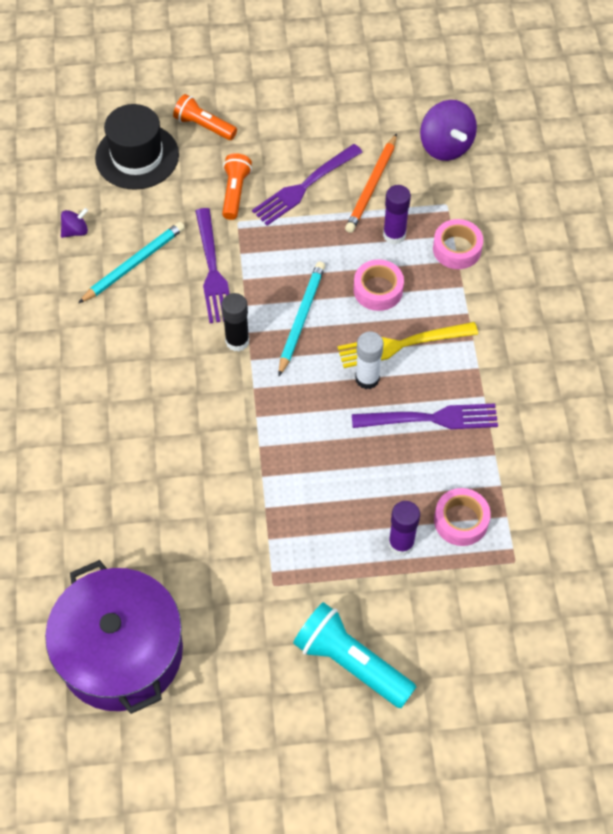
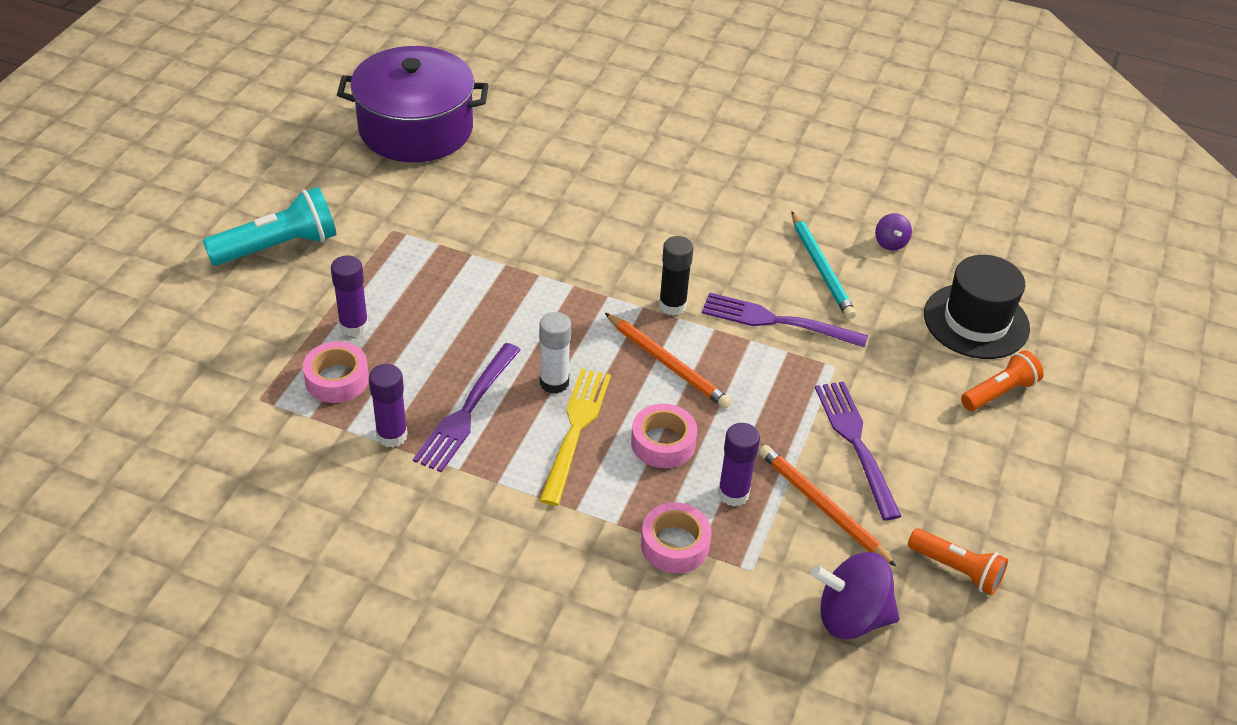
camera: 115 degrees right, 15 degrees down
(235, 192) = (879, 380): orange flashlight -> orange flashlight (956, 569)
(301, 319) = (667, 363): turquoise pencil -> orange pencil
(485, 452) = (392, 435): none -> purple glue stick

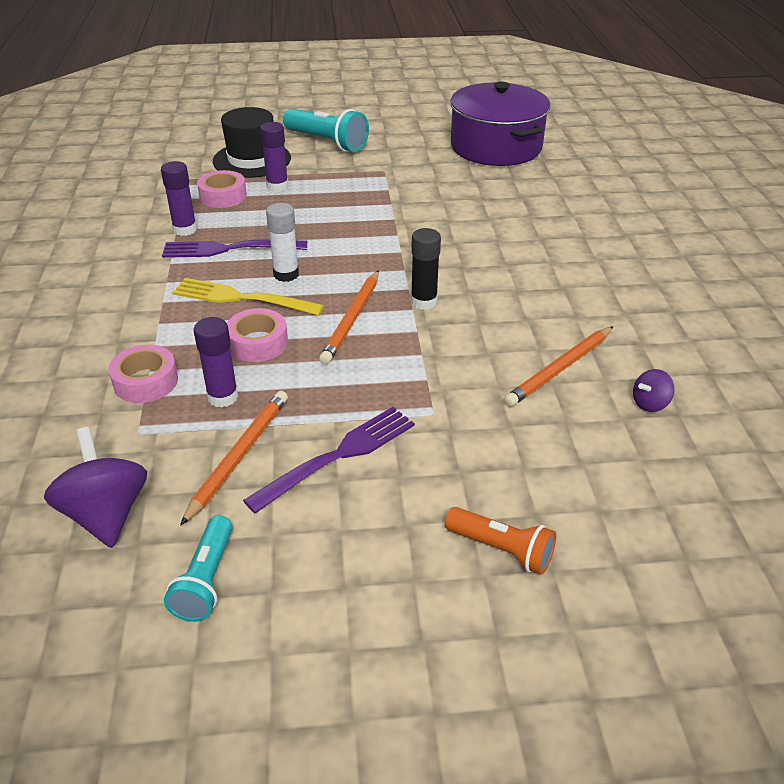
camera: 65 degrees right, 5 degrees down
(575, 430) = (242, 298): yellow fork -> yellow fork turned 150 degrees counterclockwise
(777, 321) = (460, 362): purple fork -> none
(821, 268) = (560, 368): turquoise pencil -> orange pencil
(956, 569) = (206, 580): orange flashlight -> turquoise flashlight
(976, 321) = (598, 500): black hat -> black hat (252, 160)

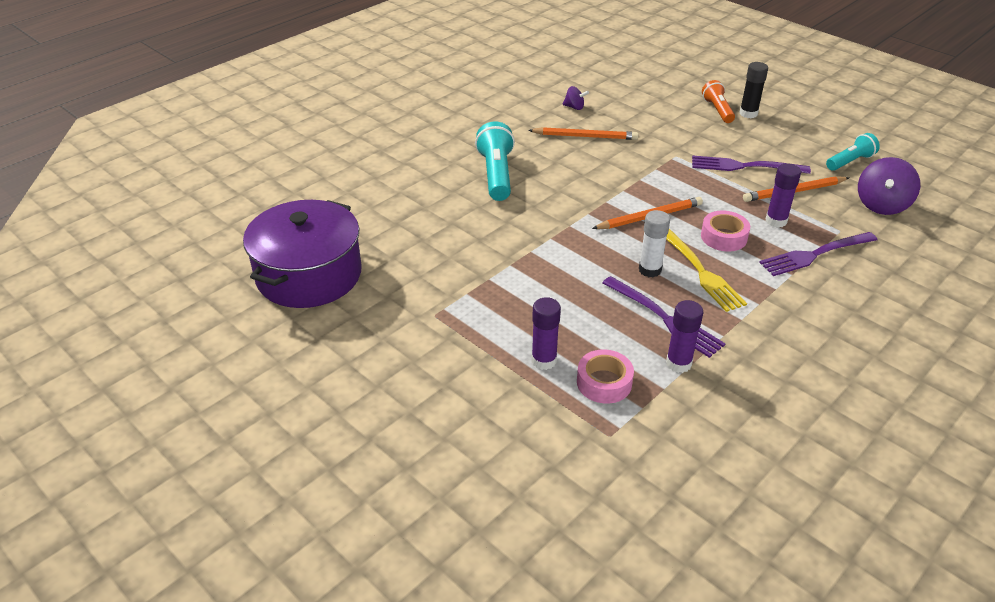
camera: 130 degrees left, 0 degrees up
(146, 381) = (815, 254): pink tape -> purple fork
(252, 160) = (517, 417): black hat -> none
(327, 142) = (416, 389): turquoise flashlight -> turquoise flashlight (496, 175)
(424, 302) = (593, 201): black glue stick -> black glue stick (748, 113)

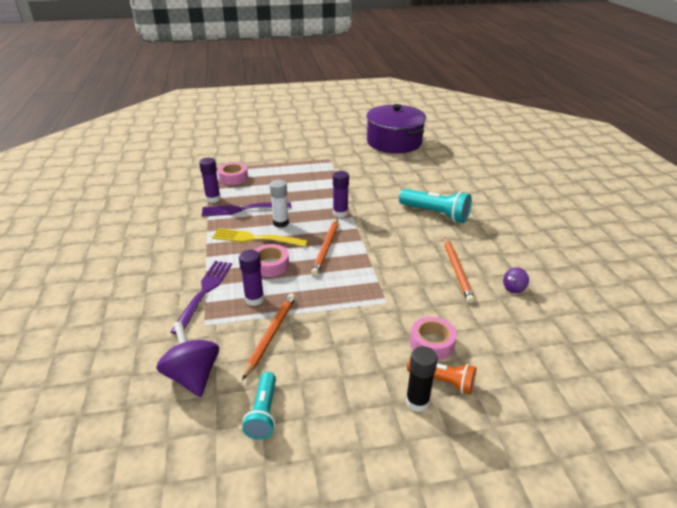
camera: 125 degrees right, 5 degrees down
(544, 360) = (266, 170): purple glue stick -> purple glue stick (340, 213)
(585, 136) = (457, 270): orange pencil -> orange pencil turned 45 degrees counterclockwise
(690, 123) = (432, 343): none -> pink tape
(745, 166) = (332, 331): purple fork -> none

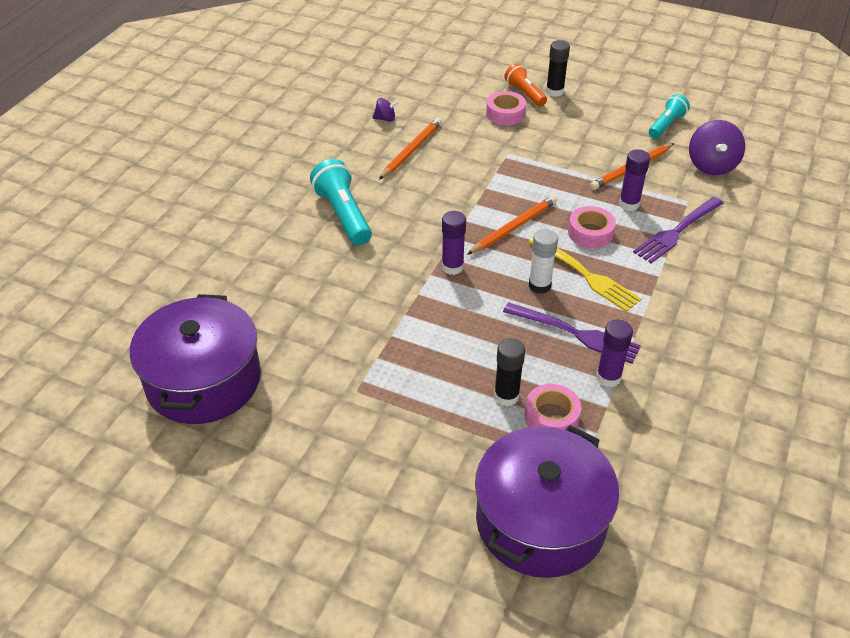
camera: 145 degrees left, 10 degrees up
(217, 152) = (540, 520): none -> purple pot
(260, 177) = (506, 396): none -> black glue stick

